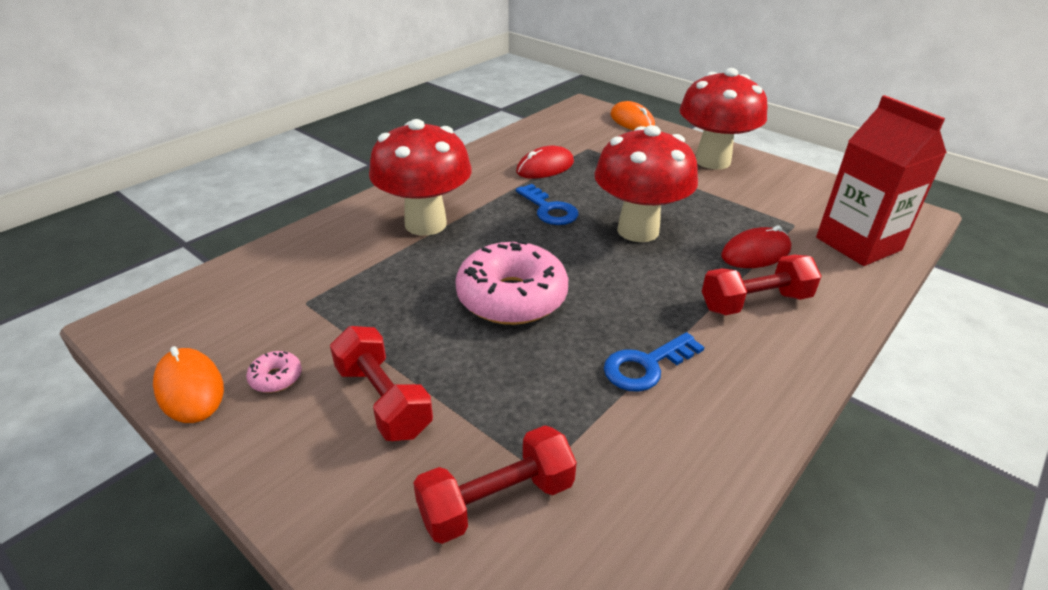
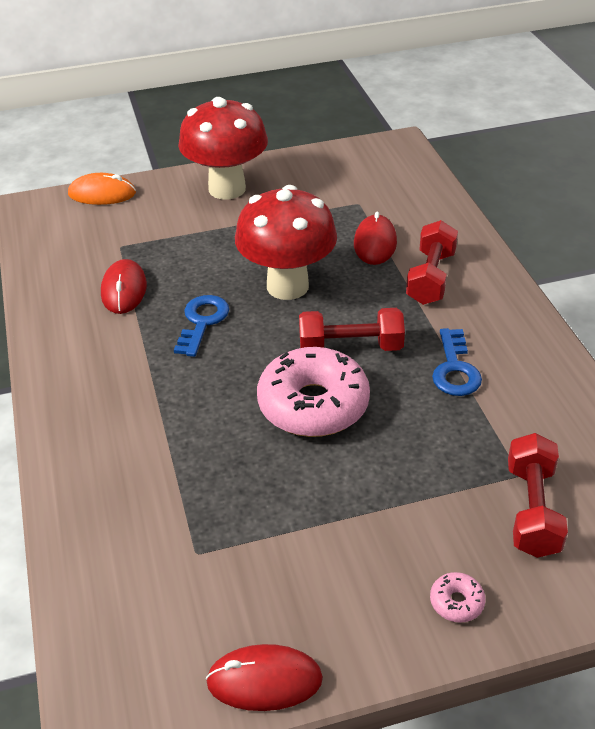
camera: 55 degrees left, 5 degrees up
(189, 388) = (264, 680): orange mouse -> red mouse
(276, 378) = (299, 607): pink donut -> pink donut (456, 602)
(383, 400) = (383, 539): red dumbbell -> red dumbbell (350, 347)
(425, 224) = (141, 415): red mushroom -> none
(549, 209) = (202, 322): blue key -> blue key turned 75 degrees counterclockwise
(858, 244) = (409, 191): red carton -> none

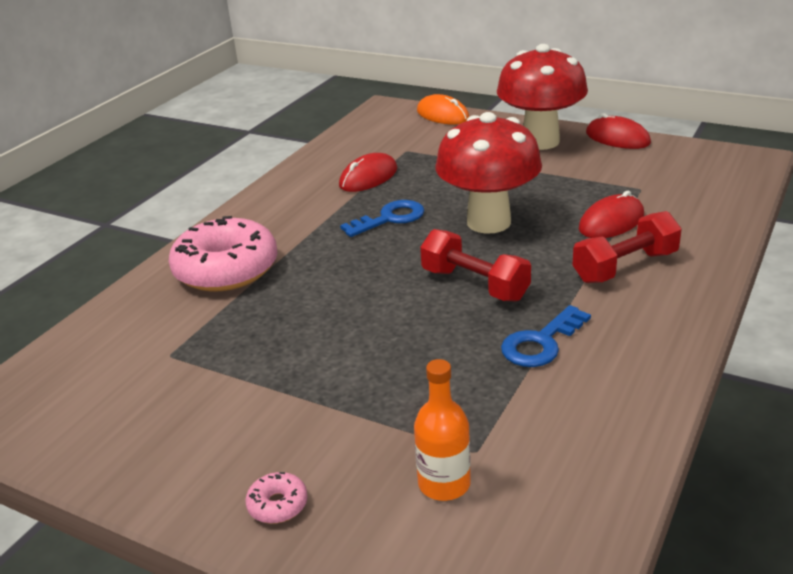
camera: 45 degrees right, 10 degrees down
(264, 680) = (86, 457): red mouse -> red mouse (617, 138)
(313, 405) = (385, 308): pink donut -> pink donut (226, 269)
(532, 510) = (444, 484): red dumbbell -> orange bottle

